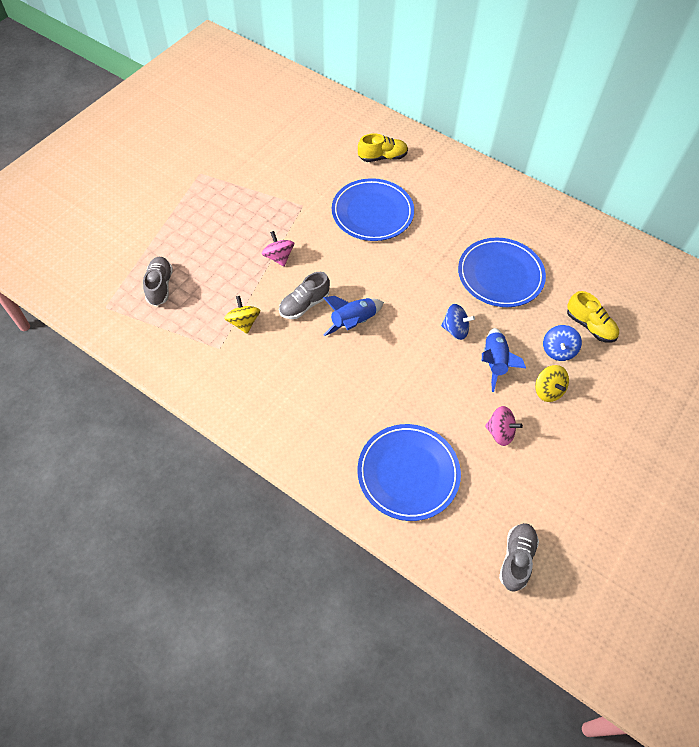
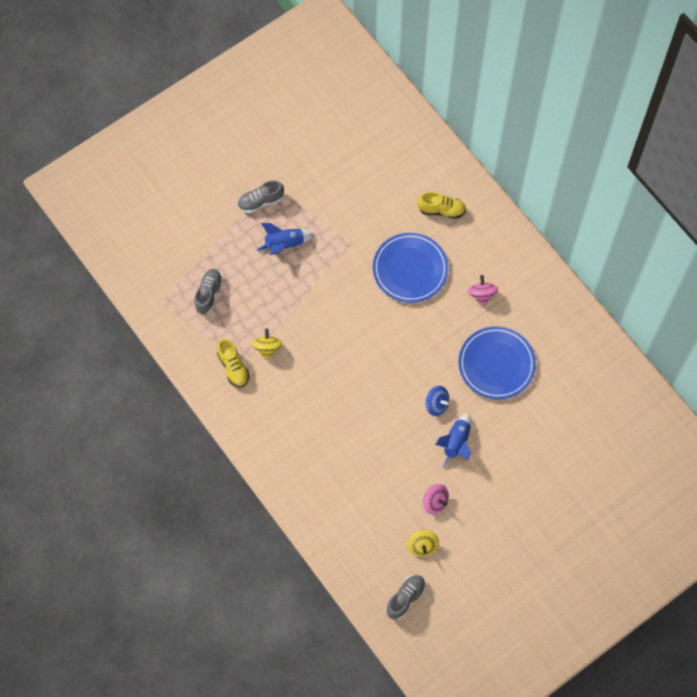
camera: 20 degrees right, 10 degrees up
(278, 257) = (314, 293): pink spinning top -> pink spinning top (482, 294)
(304, 305) = (321, 345): grey shoe -> grey shoe (260, 201)
(353, 322) = (355, 373): blue rocket -> blue rocket (284, 244)
(408, 473) = (352, 512): blue plate -> none
(548, 390) = (488, 479): yellow spinning top -> yellow spinning top (422, 545)
(558, 350) = (513, 448): blue spinning top -> none
(590, 326) = (550, 434): yellow shoe -> yellow shoe (233, 367)

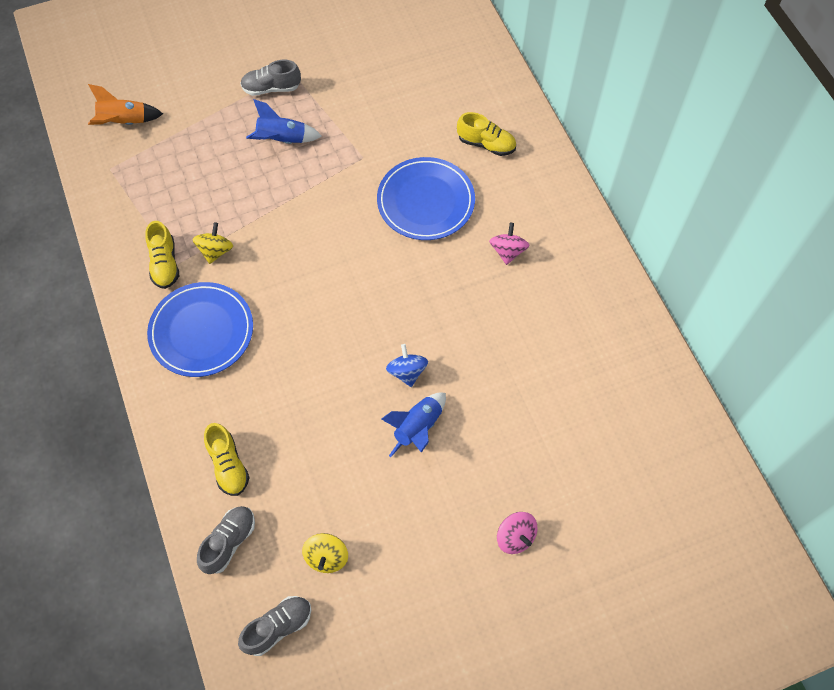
camera: 15 degrees right, 5 degrees down
(156, 259) = (124, 122): none -> orange rocket
(208, 294) = (170, 173): grey shoe -> grey shoe (229, 542)
(334, 502) = (228, 465): none -> yellow shoe
(435, 502) = (364, 500): pink spinning top -> pink spinning top (515, 537)
(436, 404) = (407, 372): blue spinning top -> blue spinning top turned 150 degrees counterclockwise
(496, 364) = (502, 340): blue plate -> blue plate (202, 331)

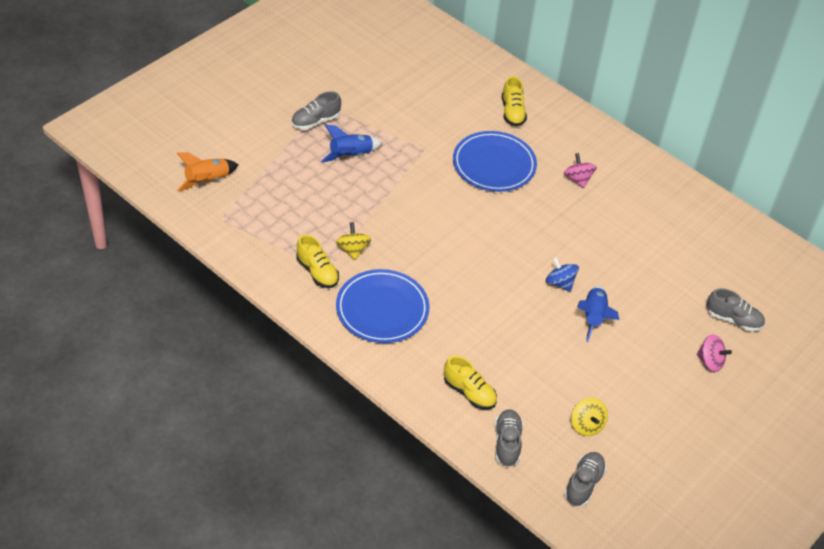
camera: 30 degrees left, 15 degrees down
(486, 144) = (512, 112): yellow shoe -> yellow shoe turned 90 degrees clockwise
(577, 495) = (733, 320): none -> grey shoe

